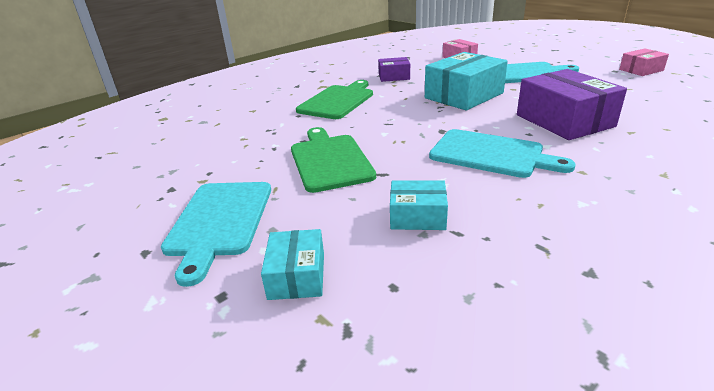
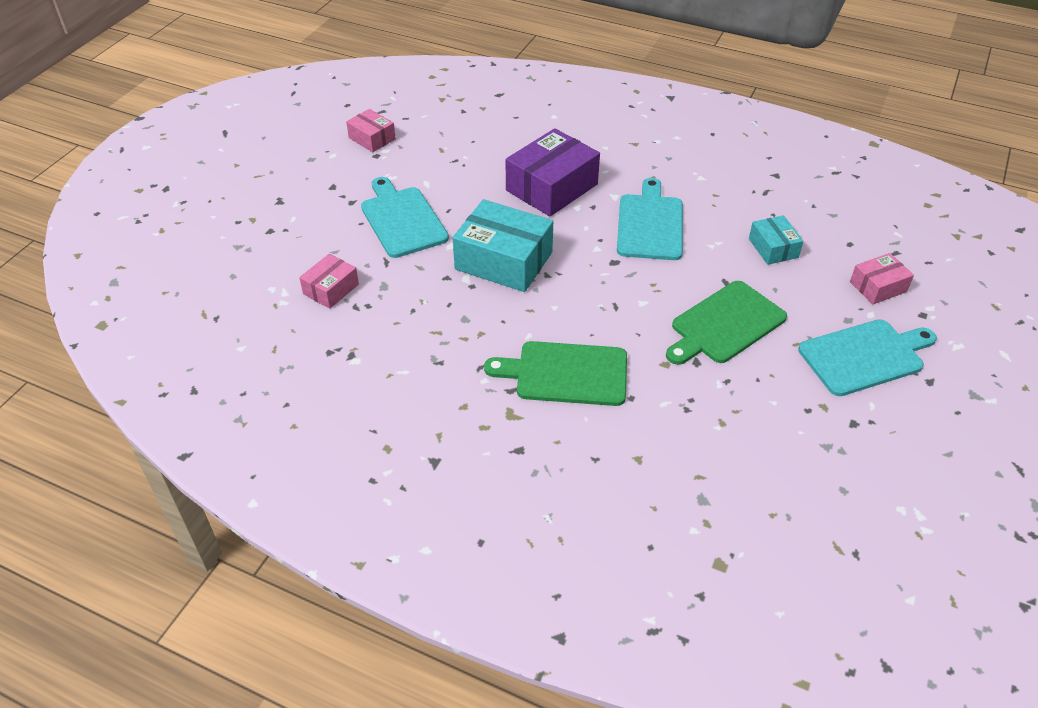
camera: 115 degrees left, 15 degrees up
(297, 276) = (878, 287): turquoise box -> pink box
(394, 77) = (444, 342): purple box -> none

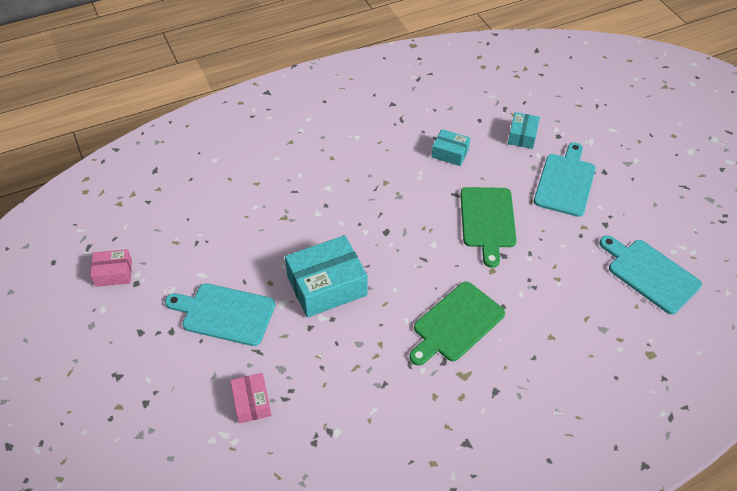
camera: 50 degrees left, 5 degrees up
(552, 187) = (284, 212): purple box -> none
(650, 224) = (372, 190): turquoise cutting board -> turquoise cutting board (650, 274)
(878, 287) = (522, 136): pink box -> turquoise box

